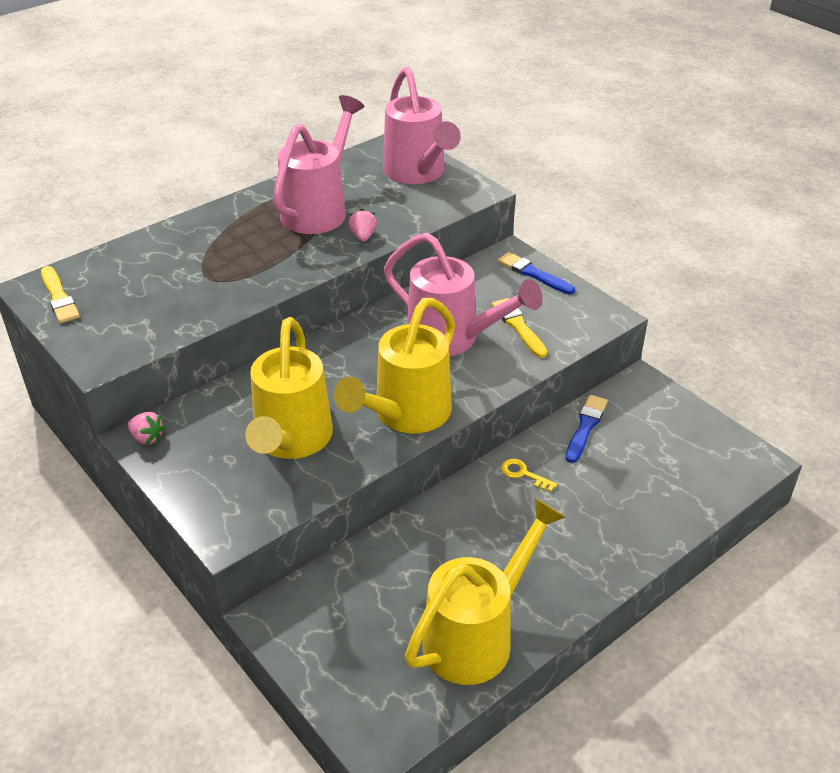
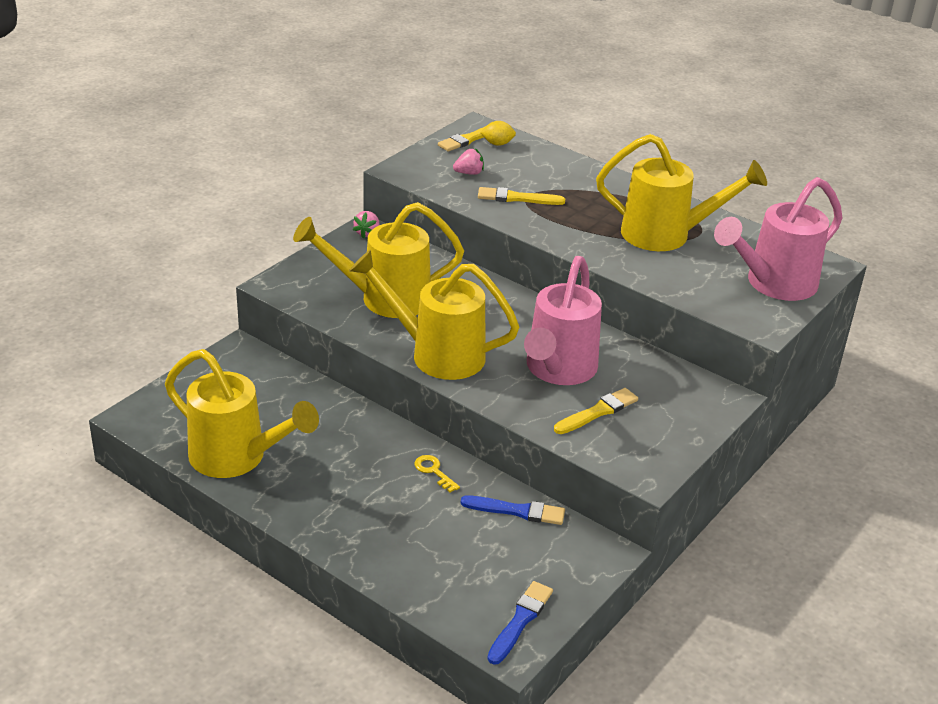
camera: 75 degrees right, 5 degrees down
(83, 279) = (497, 144): none -> yellow lemon
(208, 285) = (517, 198): none -> yellow brush
(319, 209) = (666, 235): pink watering can -> yellow watering can
(363, 236) = (634, 265): pink strawberry -> pink strawberry (469, 173)
(523, 474) = (434, 471): yellow key -> yellow key turned 60 degrees counterclockwise
(533, 274) = (698, 416): blue brush -> blue brush (520, 621)

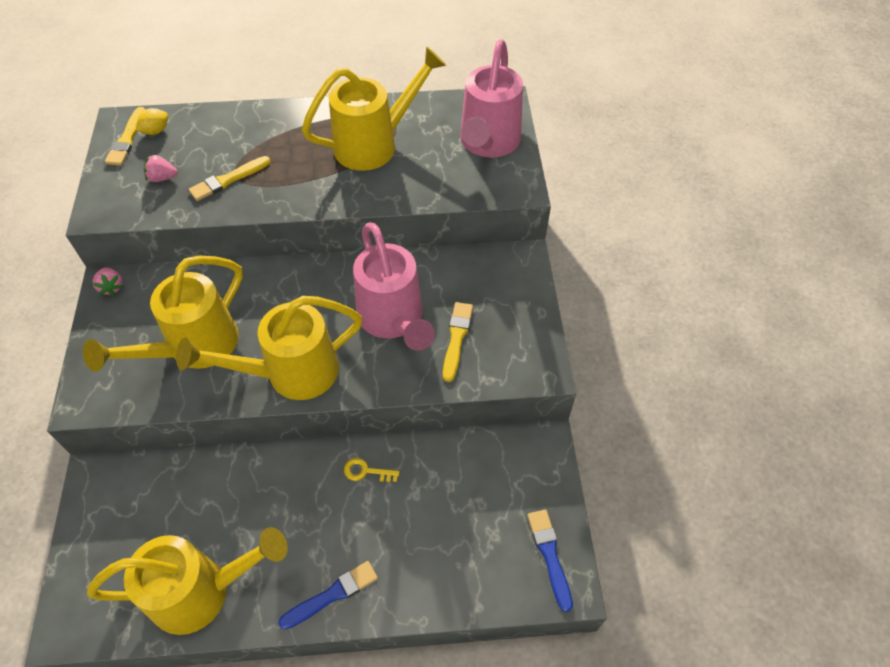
camera: 40 degrees left, 20 degrees up
(469, 173) = (162, 178): pink strawberry -> pink strawberry turned 120 degrees counterclockwise
(517, 511) = (456, 458): blue brush -> blue brush (332, 594)

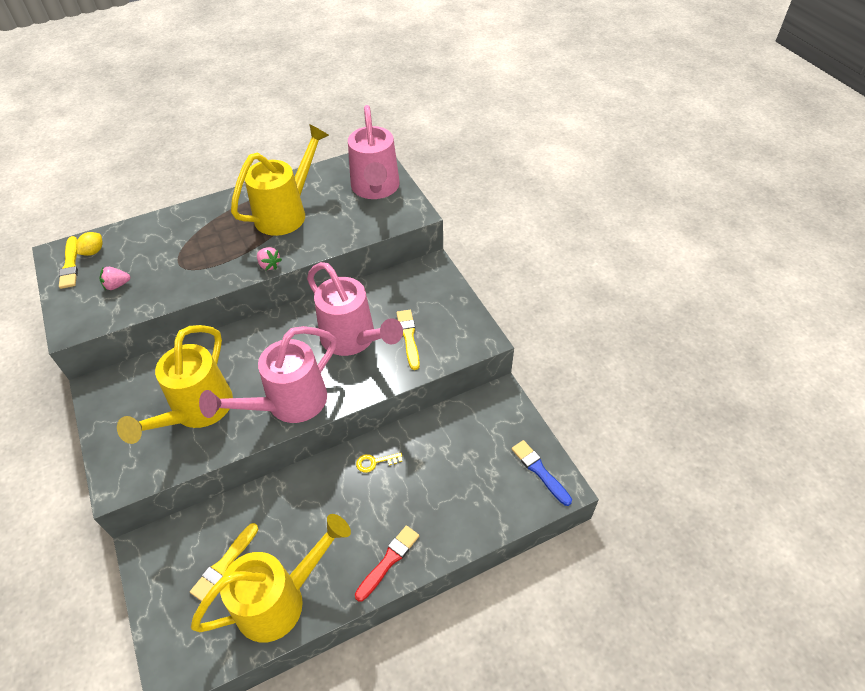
camera: 20 degrees left, 5 degrees down
(112, 287) = (101, 388): pink strawberry -> pink strawberry (269, 265)
(228, 180) = (176, 271): yellow brush -> yellow brush (224, 564)
(291, 373) = (288, 404): yellow watering can -> pink watering can
(332, 594) = (388, 561): blue brush -> red brush

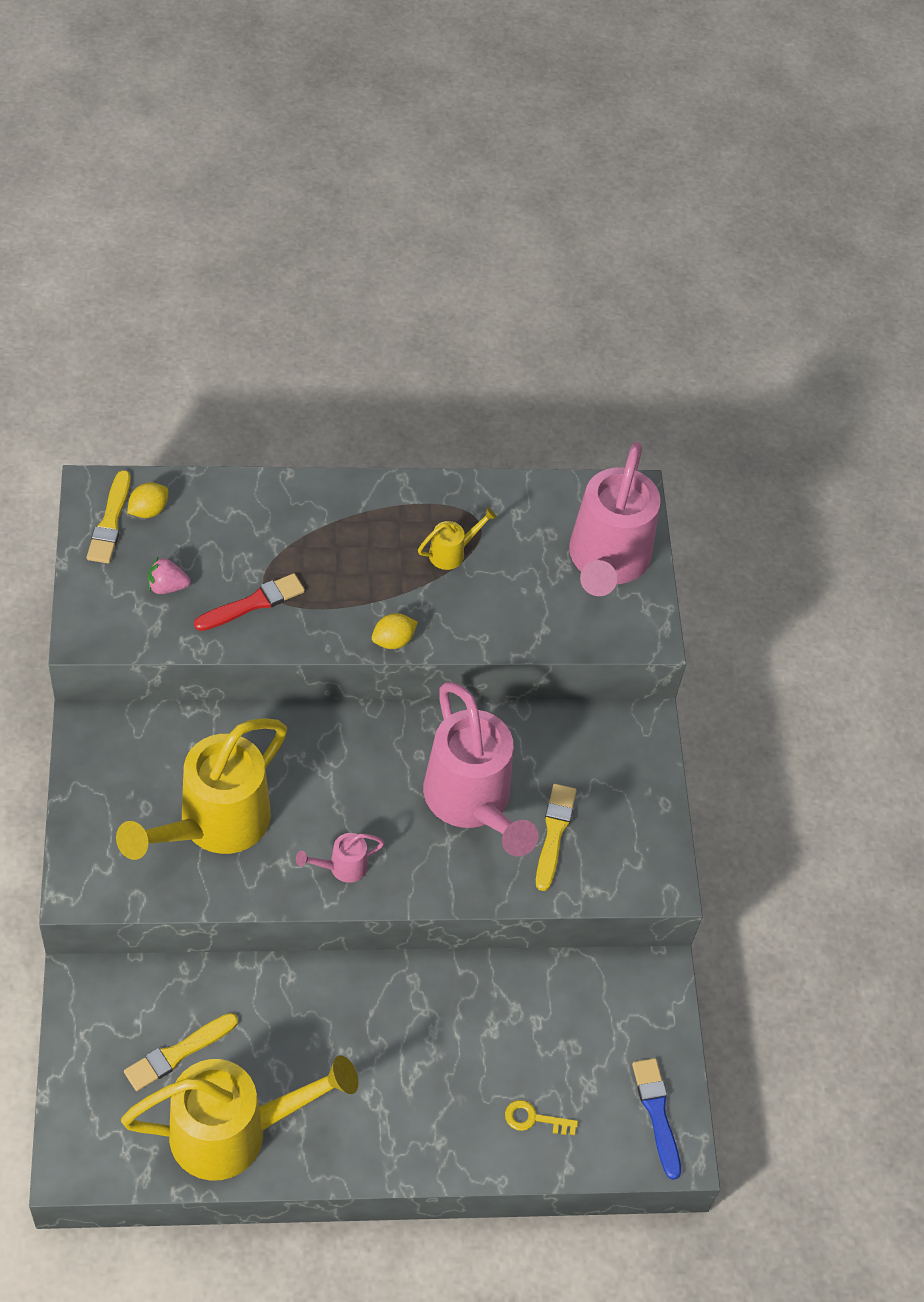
camera: 15 degrees right, 5 degrees up
(269, 265) = (393, 640): pink strawberry -> yellow lemon
(286, 213) = (452, 553): yellow watering can -> yellow watering can, size x0.42
(288, 404) = (342, 867): pink watering can -> pink watering can, size x0.42
(375, 462) = (430, 998): yellow key -> yellow key (534, 1119)
(388, 561) = (392, 1144): red brush -> red brush (253, 603)

